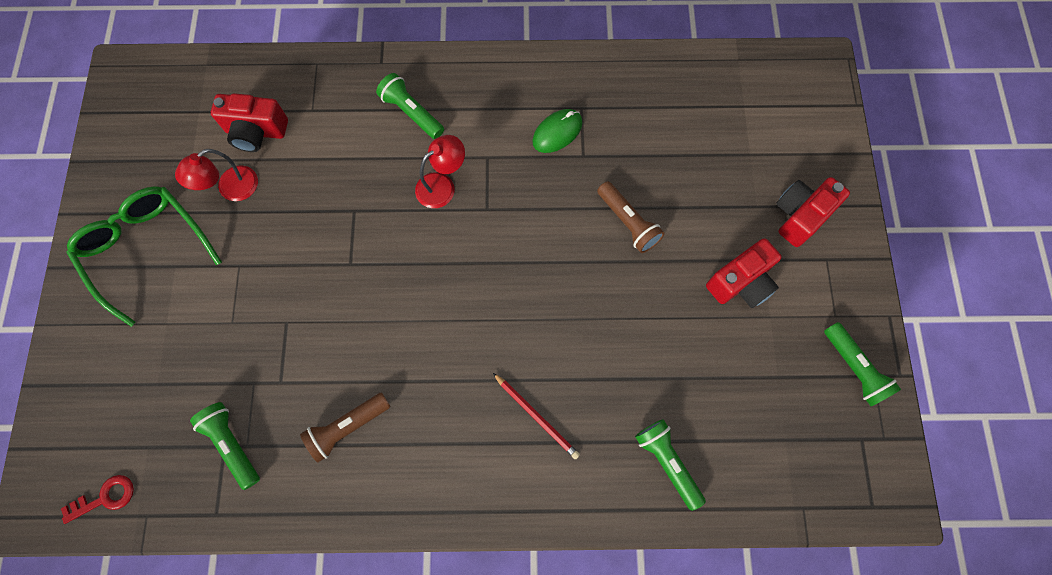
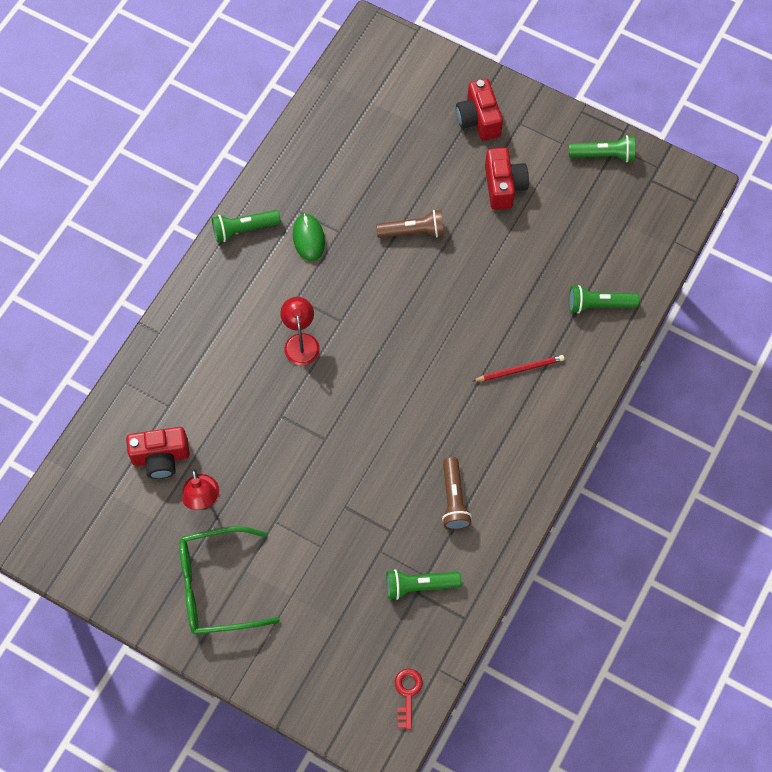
camera: 60 degrees left, 5 degrees down
(256, 132) = (161, 457): red camera -> red camera turned 45 degrees clockwise
(412, 113) = (222, 333): green flashlight -> green flashlight (244, 229)

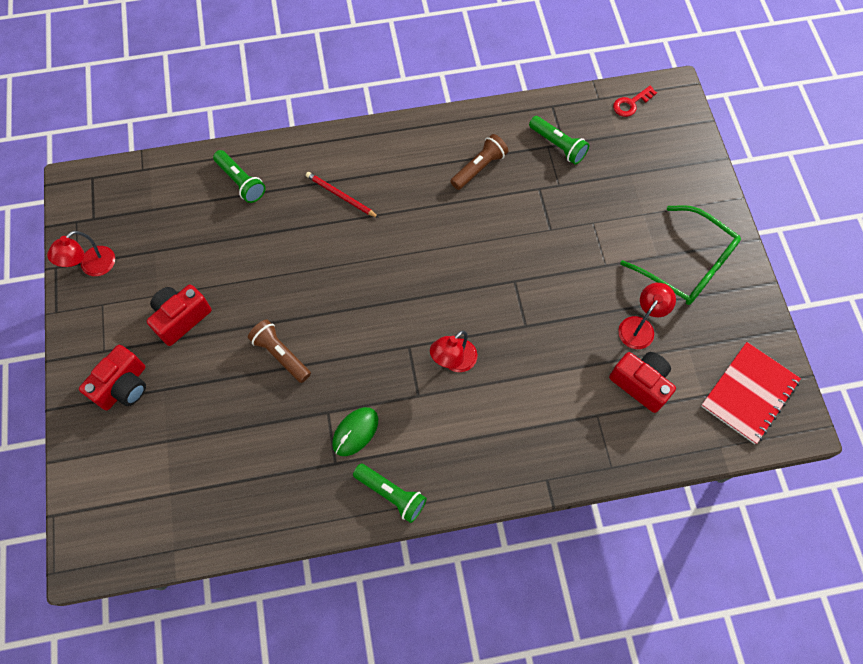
camera: 130 degrees left, 0 degrees up
(80, 529) = (749, 393): none -> red notebook
(603, 155) = (92, 267): green flashlight -> red lamp

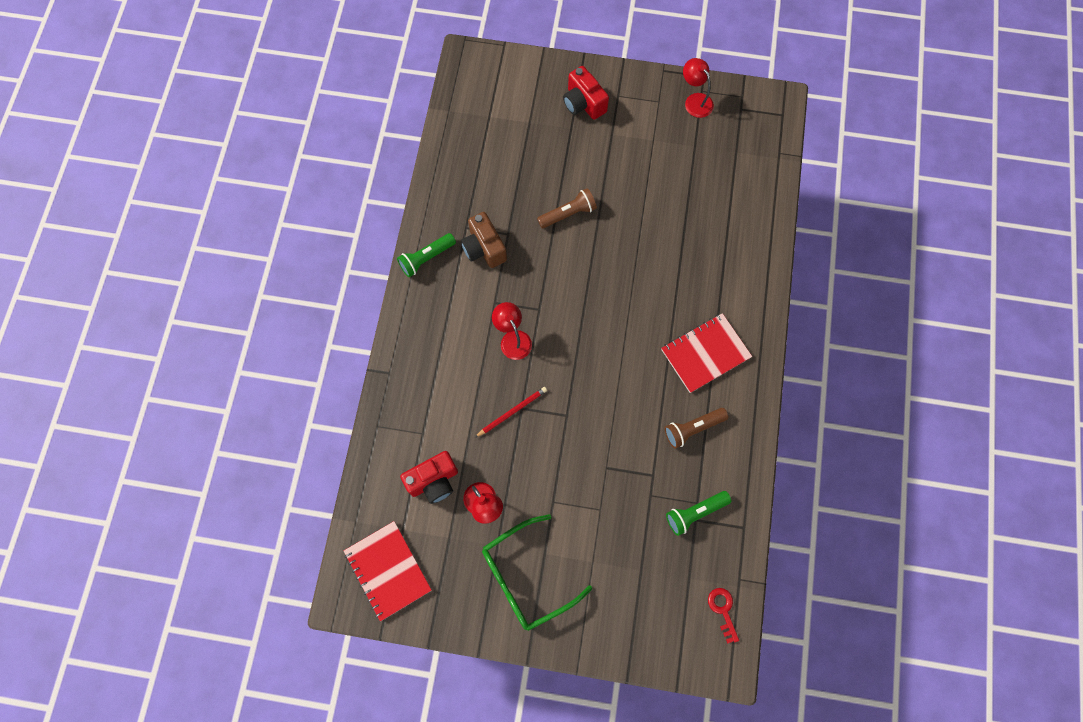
camera: 110 degrees right, 5 degrees up
(181, 318) = (626, 152): red camera -> none
(241, 182) = (742, 224): green flashlight -> none
(340, 196) = (701, 300): red pencil -> red pencil (512, 412)
(355, 432) = (484, 248): green mouse -> brown camera
(398, 177) = (705, 354): none -> red notebook
(479, 168) = (693, 429): brown flashlight -> brown flashlight turned 90 degrees clockwise

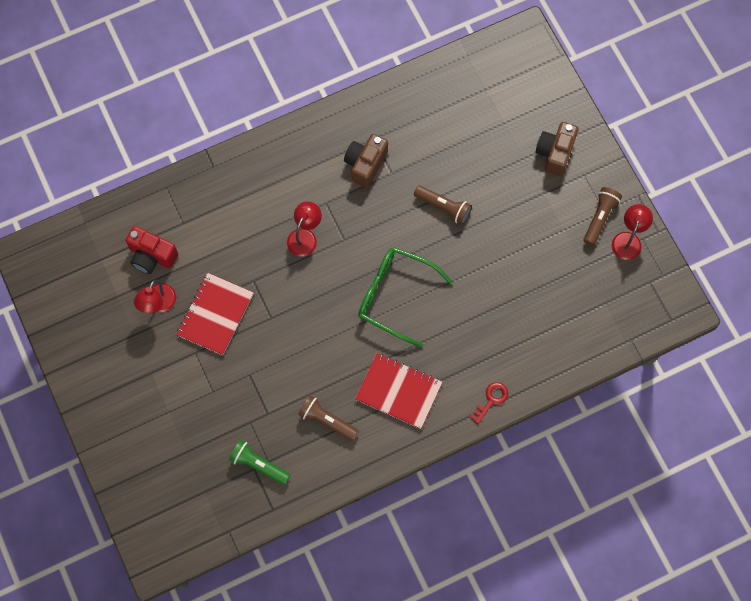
camera: 55 degrees right, 0 degrees up
(388, 570) = (64, 270): red notebook -> red notebook (215, 315)
(426, 258) = (325, 128): green flashlight -> none
(512, 412) = (245, 276): red pencil -> none
(526, 577) = (124, 371): green glasses -> green glasses (395, 296)
(583, 103) = (555, 153): red camera -> brown camera
(662, 108) = (599, 218): none -> brown flashlight
(723, 610) = (195, 533): red key -> red key (491, 400)

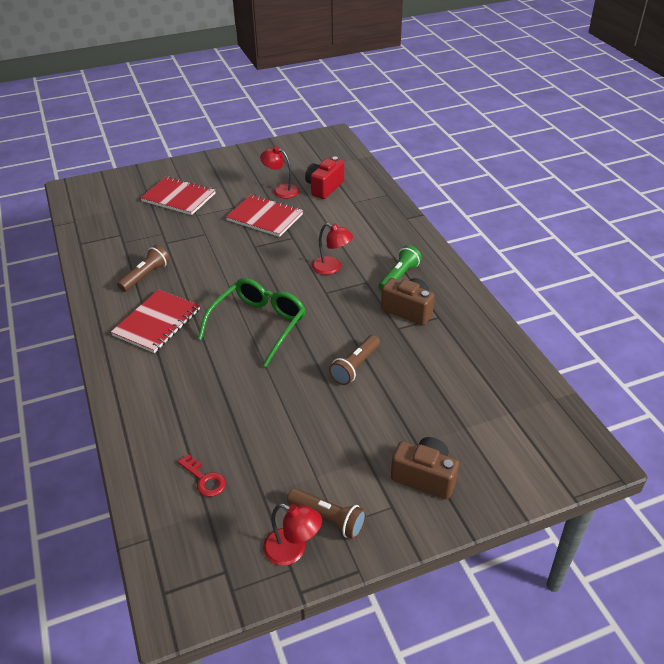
camera: 95 degrees right, 30 degrees down
(176, 420) = (178, 197): none -> red notebook
(259, 465) = (122, 237): green flashlight -> green flashlight (399, 277)
(491, 400) = (121, 391): red key -> red key (204, 479)

